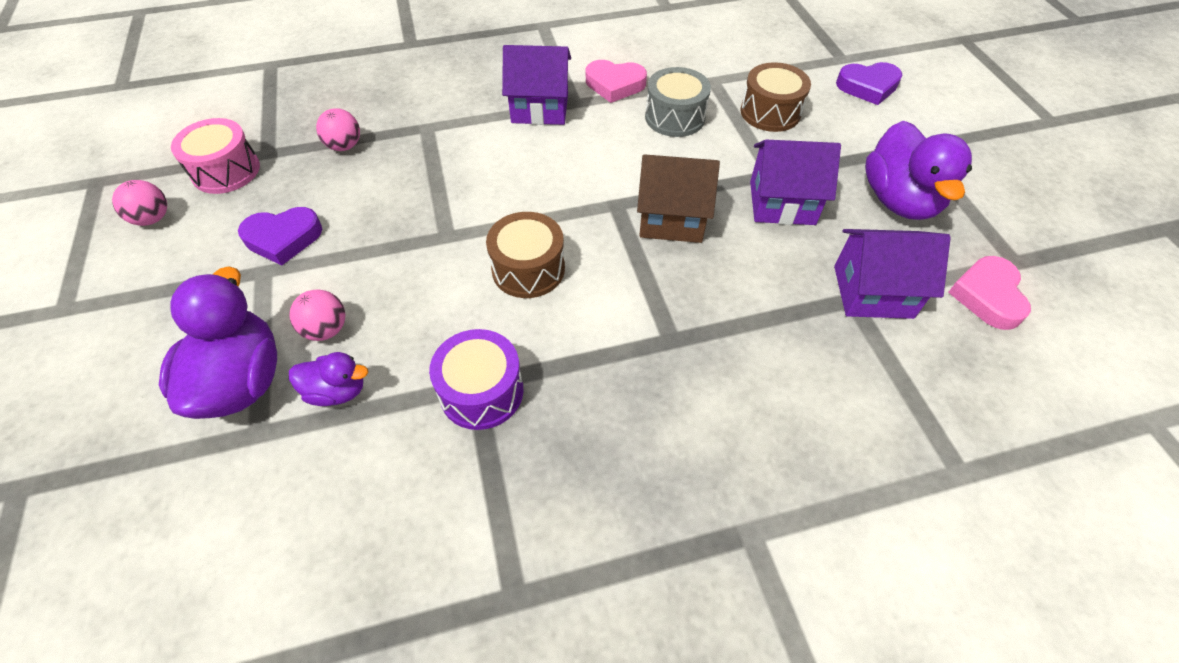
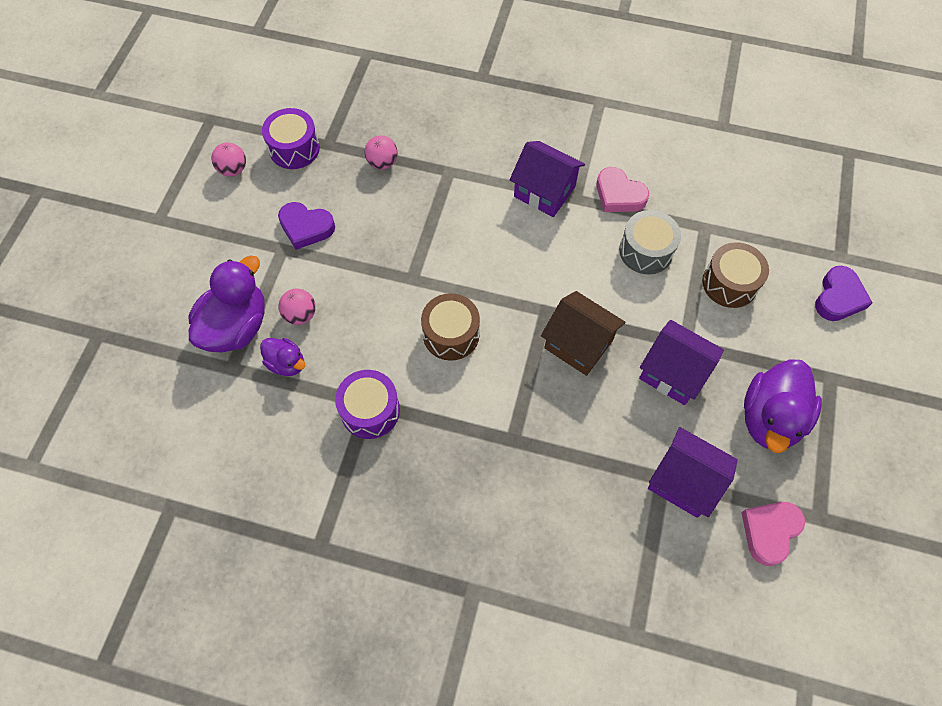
camera: 30 degrees right, 10 degrees up
(226, 171) = (294, 148): pink drum -> purple drum
(868, 87) = (838, 297): purple heart -> purple heart turned 90 degrees counterclockwise

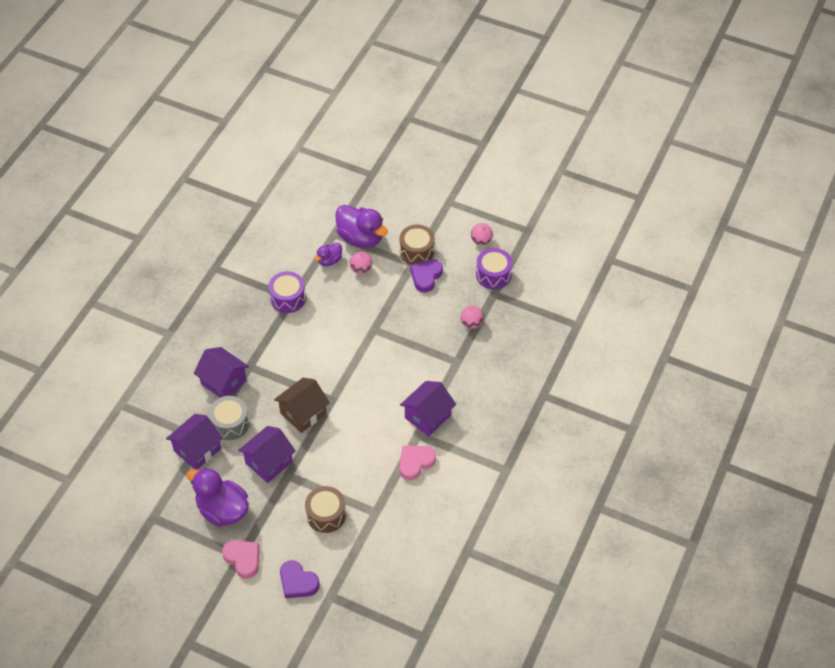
camera: 100 degrees right, 10 degrees down
(451, 334) = (328, 345): brown drum -> brown drum (417, 251)
(551, 472) = (223, 382): none -> purple house
(646, 251) = (364, 469): grey drum -> grey drum (230, 423)
(769, 531) = (153, 487): pink heart -> pink heart (243, 559)

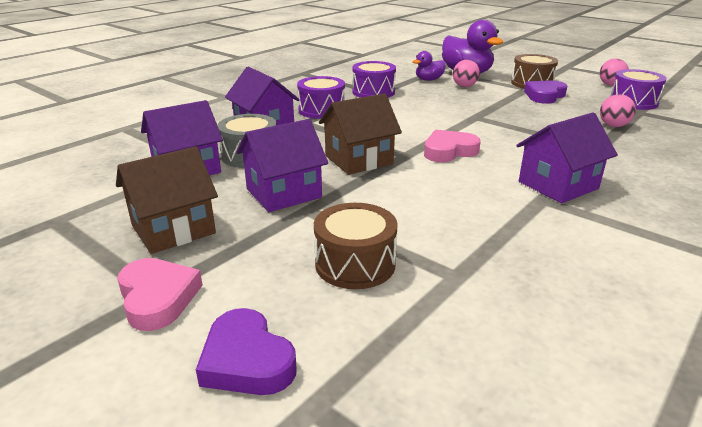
camera: 15 degrees right, 25 degrees down
(222, 510) = (173, 229): purple duck -> brown house
(256, 343) = (321, 110): none -> purple drum
(415, 463) = (539, 227): pink heart -> pink heart (449, 151)

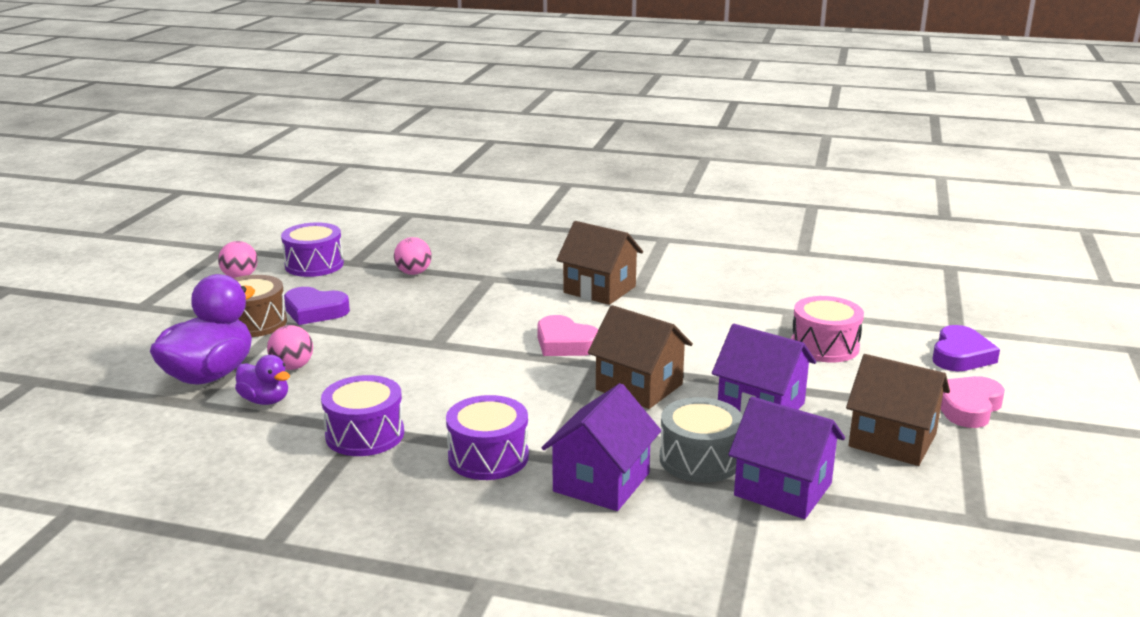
camera: 115 degrees left, 5 degrees down
(355, 264) = (824, 346): brown drum -> pink drum
(558, 185) = (599, 289): purple house -> brown house

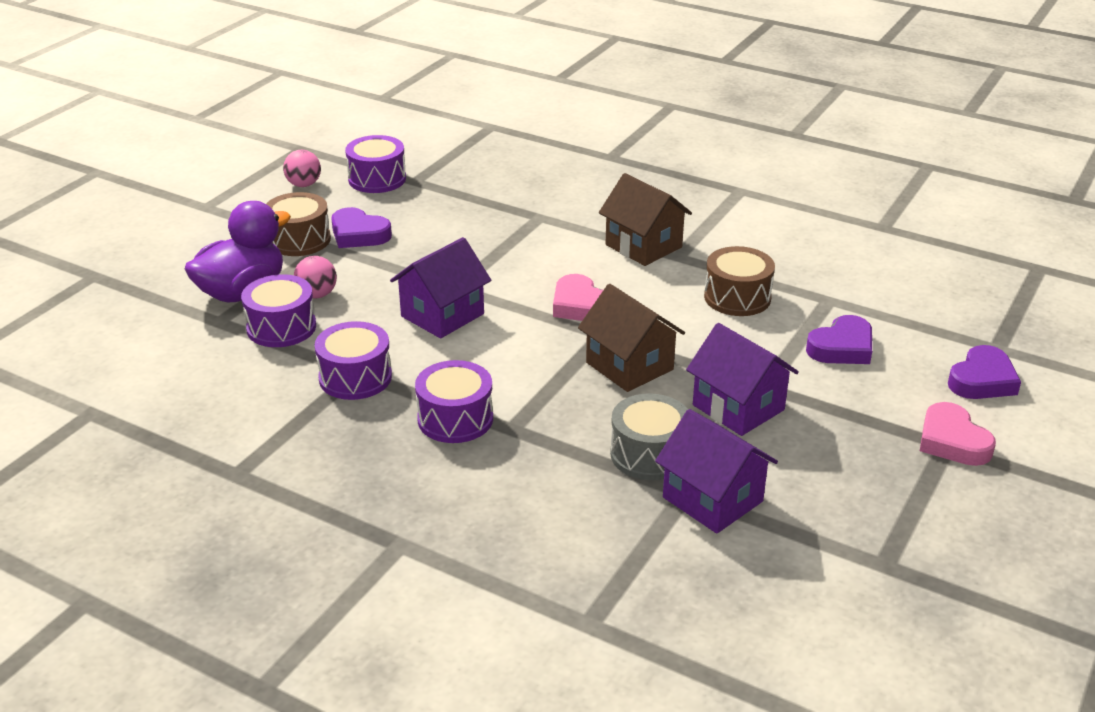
camera: 15 degrees right, 10 degrees up
(265, 400) = (281, 327): purple duck -> purple drum
(413, 273) = (468, 201): pink ball -> none
(601, 482) = (546, 462): purple house -> purple house (442, 315)
(708, 319) = (737, 297): none -> brown drum
(824, 346) = (842, 347): pink drum -> purple heart
(892, 440) = (851, 466): brown house -> none
(967, 407) = (952, 441): pink heart -> pink heart turned 75 degrees counterclockwise

